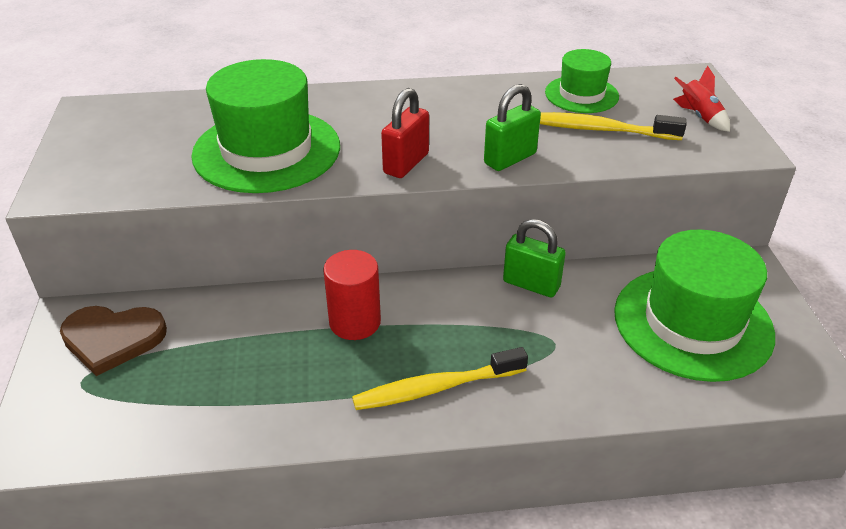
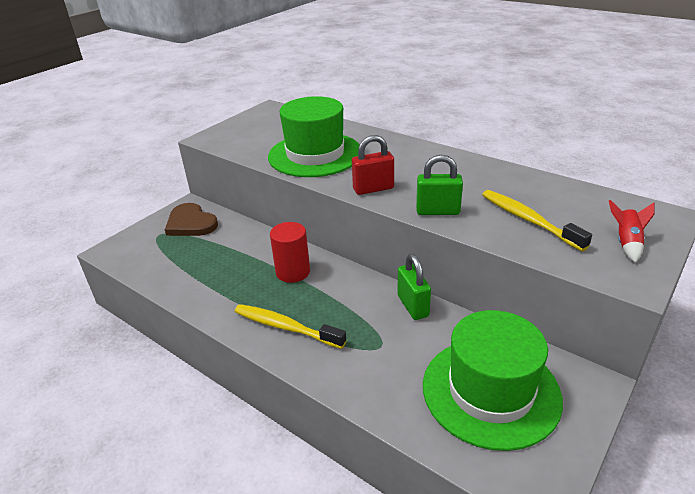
camera: 45 degrees right, 5 degrees down
(581, 94) = (550, 194): green hat -> none

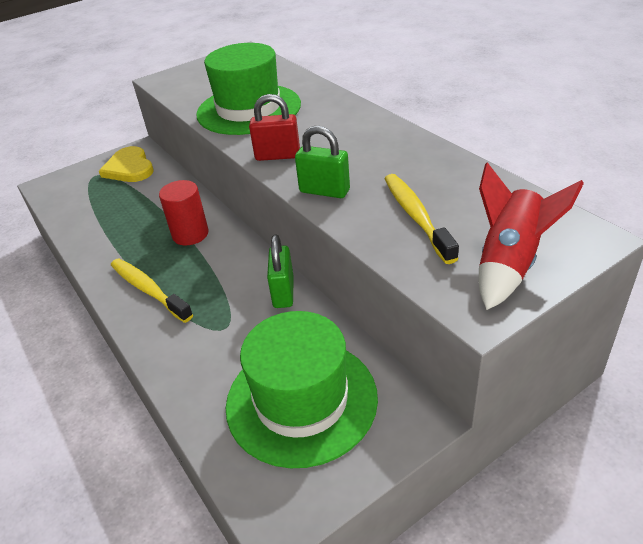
camera: 20 degrees right, 5 degrees up
(191, 223) = (129, 168): brown heart -> yellow heart
(626, 243) = (509, 263): red rocket -> red rocket, size x1.76

